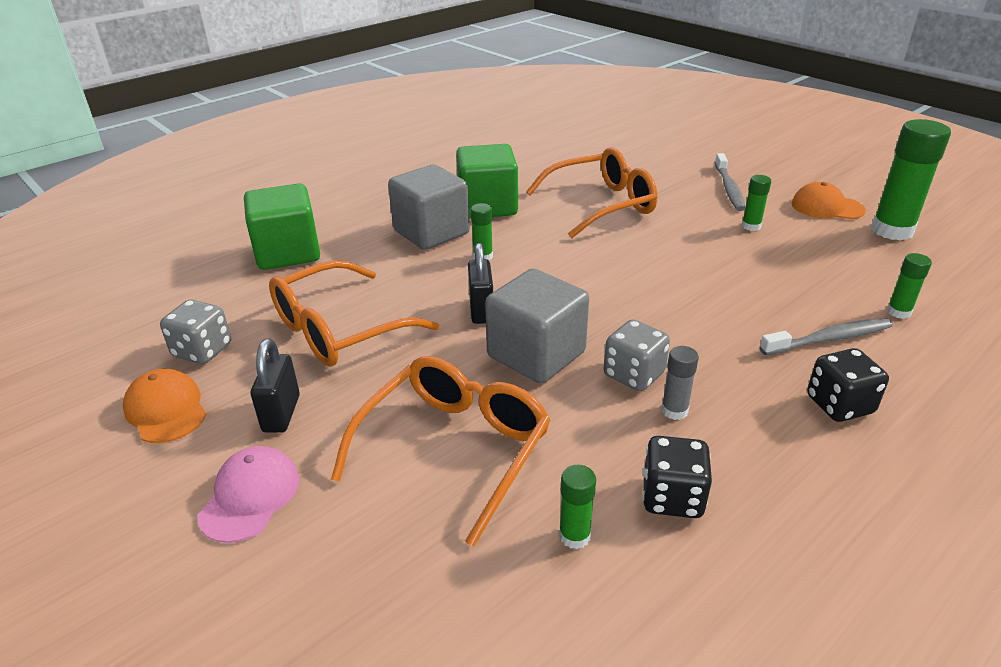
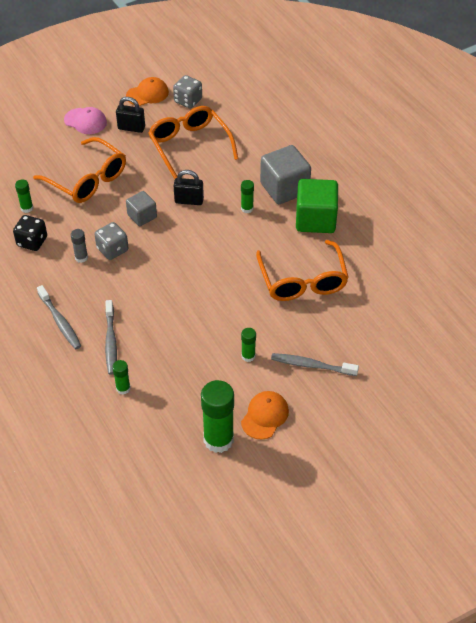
camera: 100 degrees right, 15 degrees up
(288, 253) = (276, 126): green cube -> none
(536, 354) = (142, 216): grey cube -> grey cube, size x0.58
(839, 405) = (60, 321): black dice -> grey toothbrush

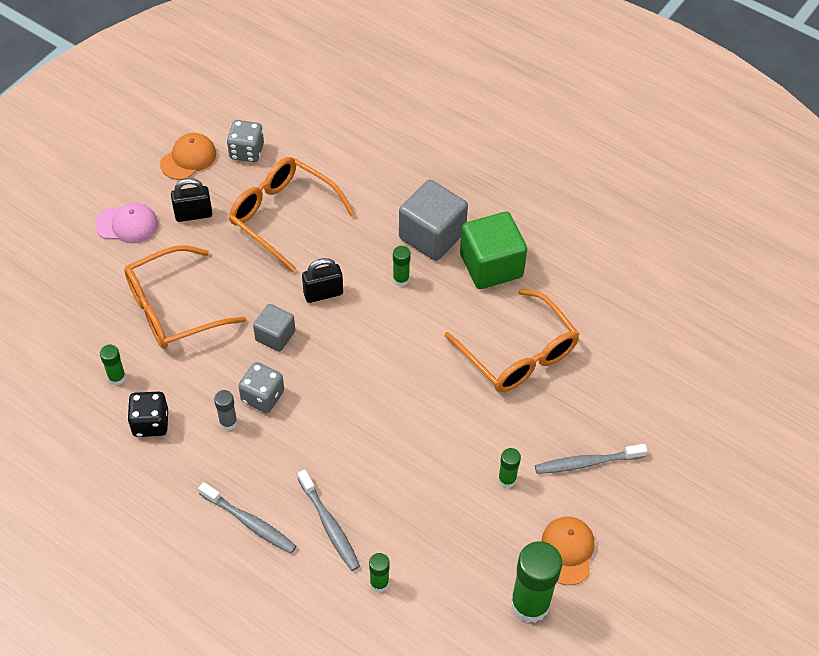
camera: 25 degrees left, 5 degrees up
(87, 179) = (174, 308): orange glasses -> orange glasses turned 135 degrees clockwise

